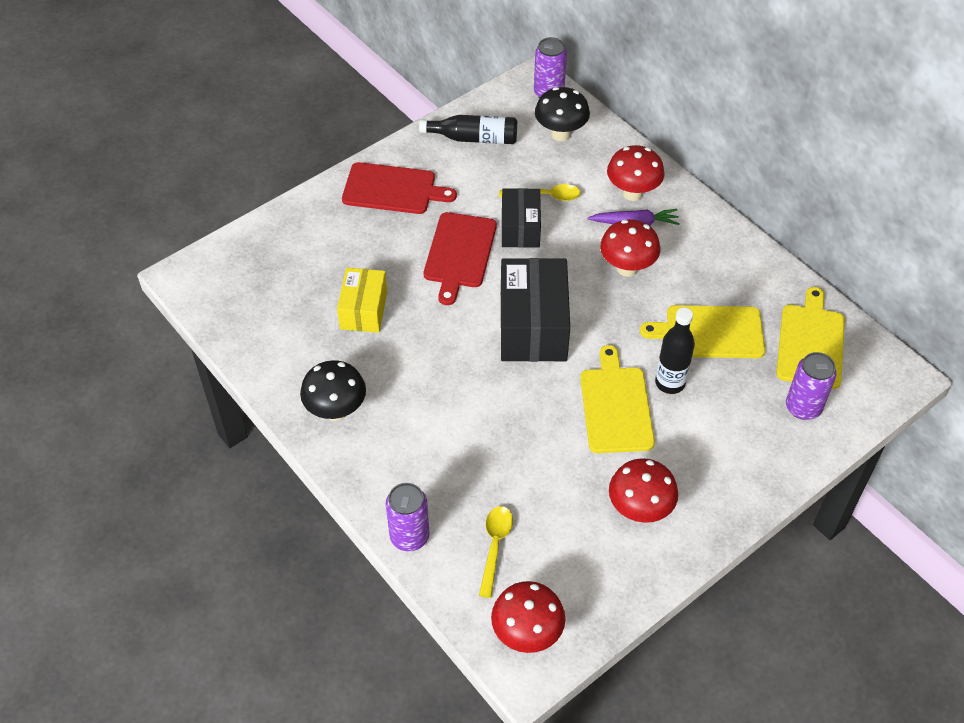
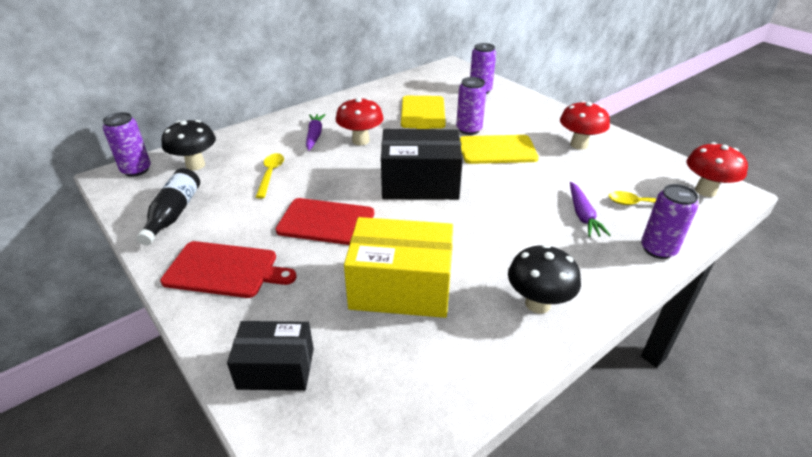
camera: 90 degrees left, 15 degrees down
(364, 310) = (401, 287): yellow box -> yellow box, size x1.62
(393, 189) = (225, 270): red cutting board -> red cutting board turned 90 degrees clockwise
(472, 477) = (583, 215): none -> purple carrot
(520, 228) = (306, 188): black box -> black box (276, 368)
(632, 193) = (281, 135): red mushroom -> none
(670, 383) = (469, 129): black bottle -> purple can
(811, 343) = (430, 85): yellow cutting board -> none

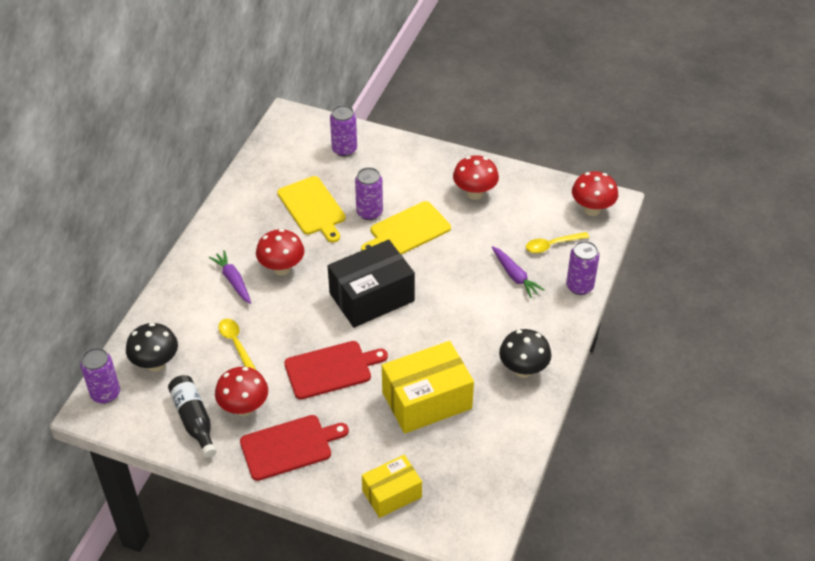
camera: 30 degrees left, 10 degrees up
(223, 222) = (244, 408): none -> red mushroom
(276, 368) = (392, 494): black box -> yellow box

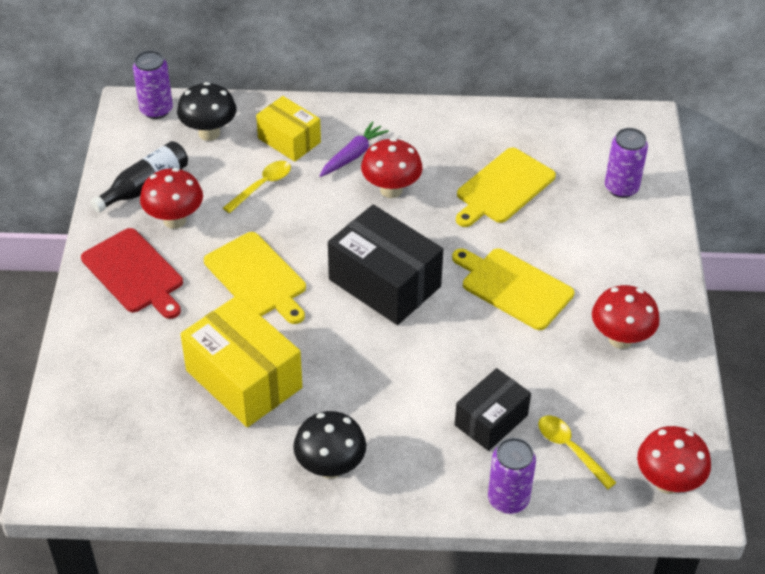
camera: 70 degrees right, 0 degrees up
(331, 369) = (257, 277): red cutting board -> yellow cutting board
(369, 212) = (525, 242): purple can -> none
(392, 494) = (96, 382): yellow box -> yellow box (289, 140)
(515, 276) = (491, 420): purple carrot -> black box

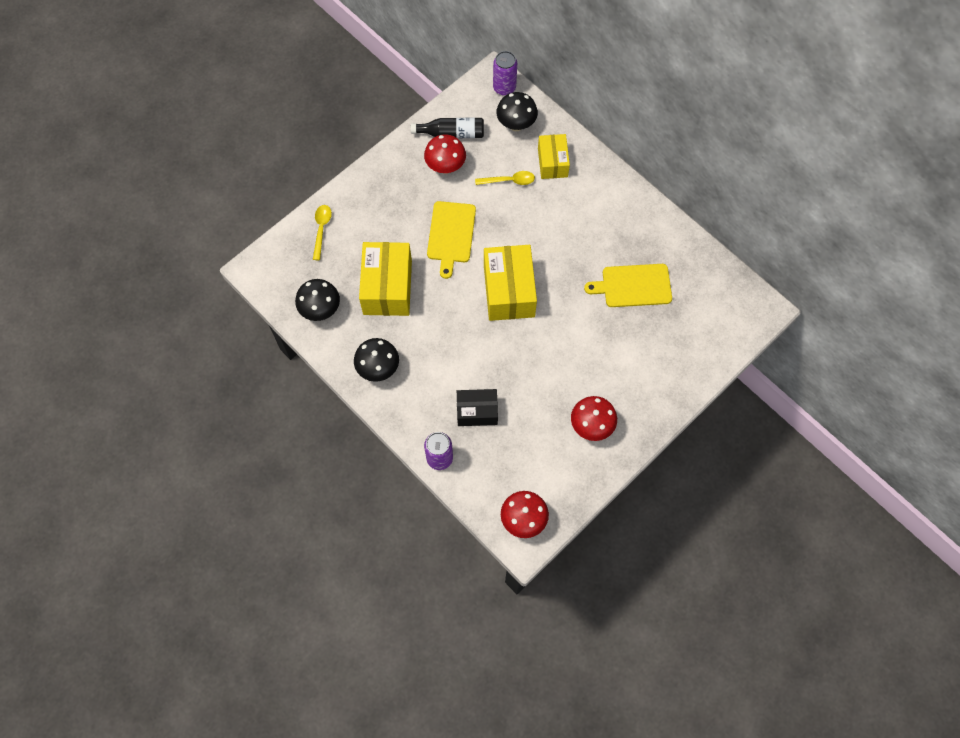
camera: 45 degrees right, 20 degrees up
(134, 273) = (396, 183): red cutting board -> none
(188, 462) = (320, 310): none -> black mushroom
(353, 155) = (576, 199): purple carrot -> none
(384, 283) = (509, 291): black box -> yellow box
(391, 190) = (572, 238): red mushroom -> none
(514, 287) = (571, 349): yellow cutting board -> none
(570, 449) = (497, 460): yellow spoon -> yellow spoon (321, 229)
(621, 188) = (699, 340): purple can -> none

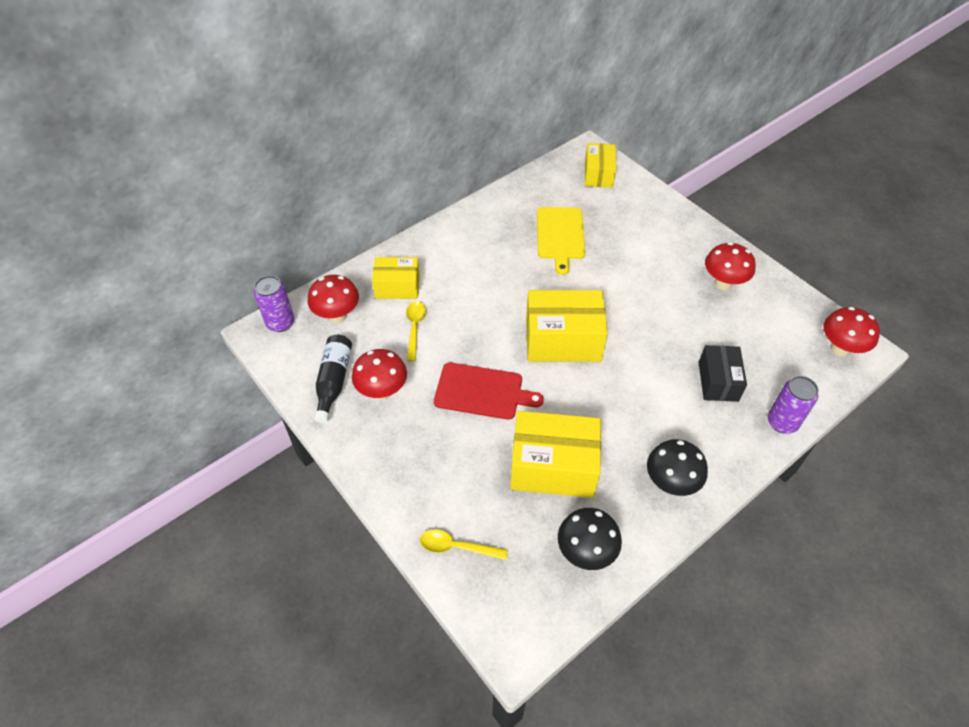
camera: 85 degrees left, 15 degrees down
(451, 235) = (482, 392): yellow cutting board -> red cutting board
(516, 125) = (337, 316): black mushroom -> red mushroom
(727, 319) = (598, 174): none -> yellow box

